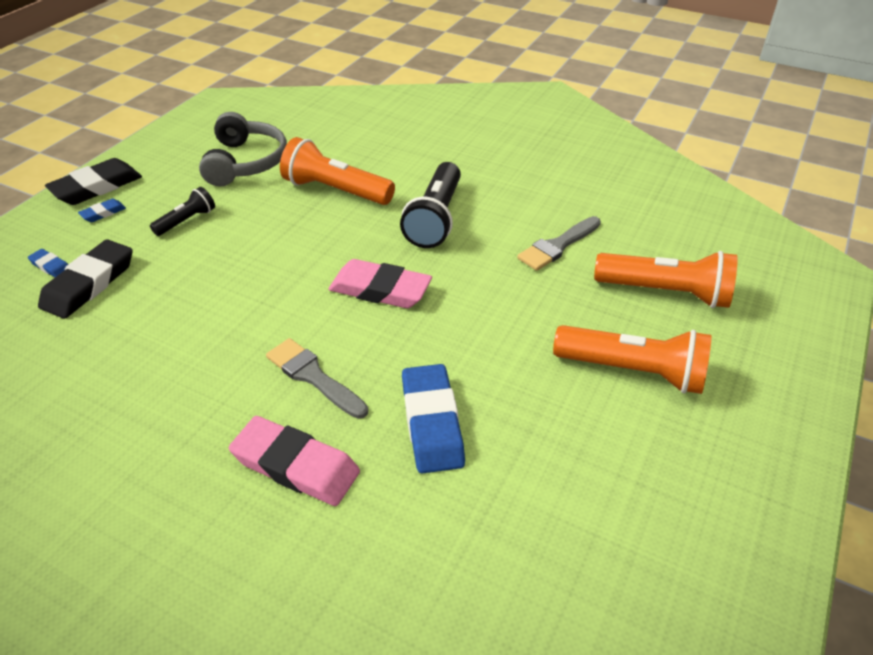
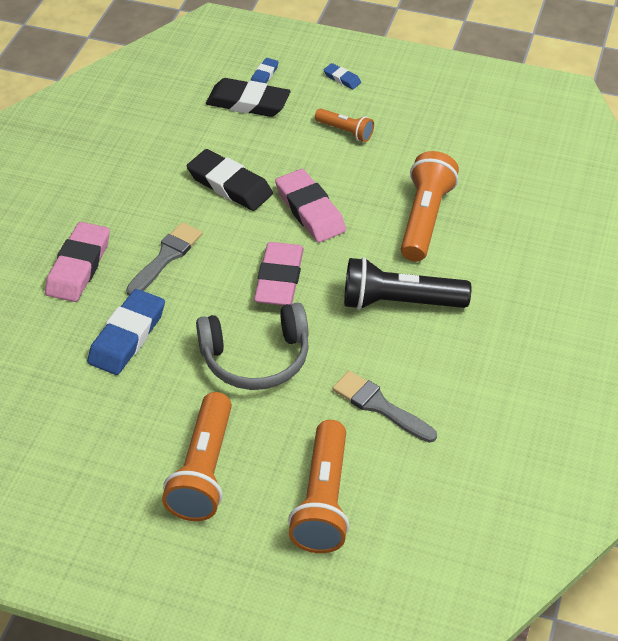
camera: 80 degrees right, 5 degrees up
(97, 187) = (379, 62): black eraser -> black eraser (229, 185)
(186, 221) = (345, 131): black flashlight -> orange flashlight
(246, 162) = (452, 143): grey headphones -> grey headphones (256, 358)
(290, 257) = (310, 210): none -> pink eraser
(432, 422) = (127, 336): blue eraser -> blue eraser turned 45 degrees counterclockwise

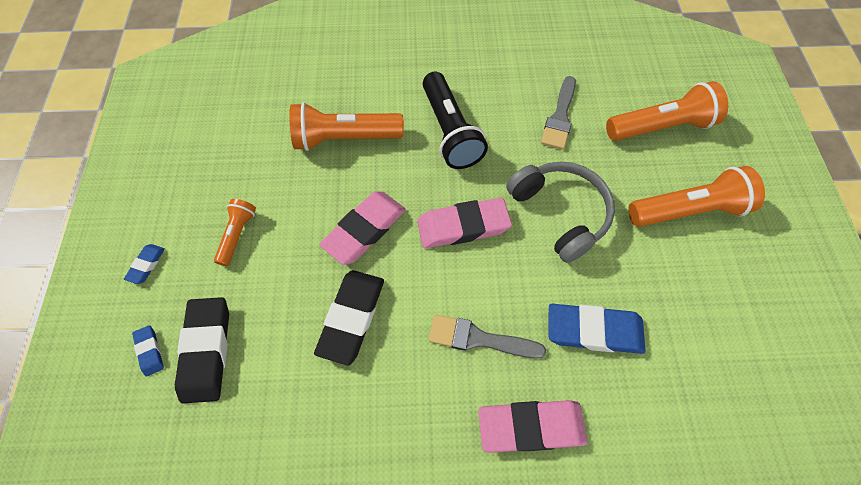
camera: 110 degrees left, 15 degrees up
(264, 75) = (150, 351): blue eraser -> blue eraser turned 60 degrees clockwise

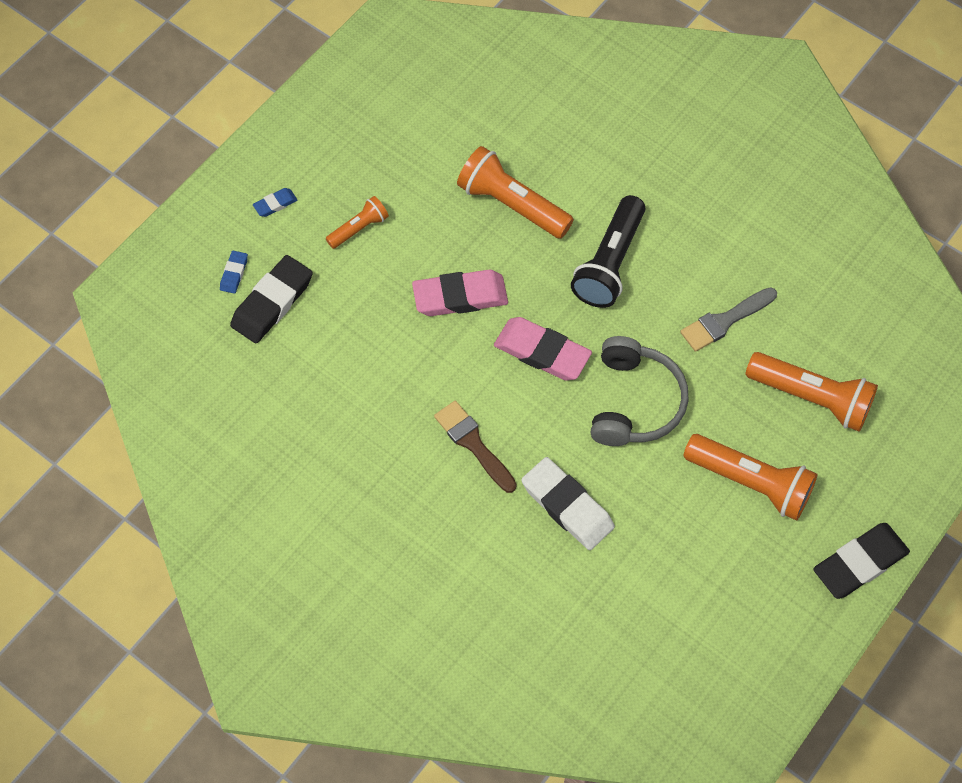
camera: 40 degrees right, 0 degrees up
(352, 317) = (393, 357): black eraser -> black eraser (860, 563)
(479, 338) = (473, 444): grey brush -> brown brush
(531, 427) = (454, 528): pink eraser -> none
(594, 331) = (567, 506): blue eraser -> white eraser

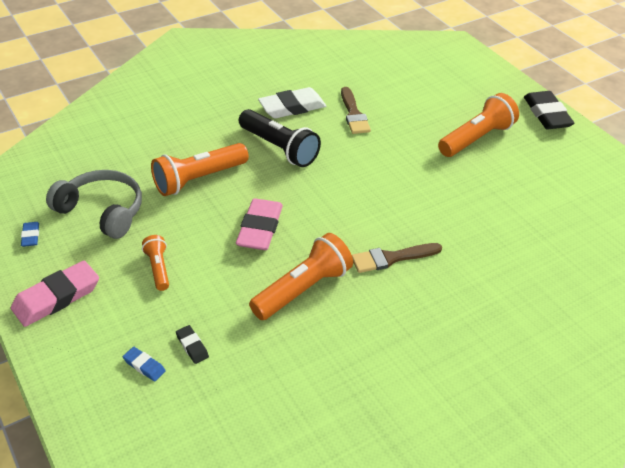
camera: 70 degrees left, 20 degrees down
(272, 302) = (192, 346): black eraser -> black eraser, size x0.48
(275, 204) = (94, 316): blue eraser -> blue eraser (31, 236)
(542, 352) = (332, 200): pink eraser -> pink eraser (56, 297)
(567, 506) = (463, 224): white eraser -> white eraser (292, 107)
(635, 402) = (395, 169): grey headphones -> grey headphones (102, 211)
(725, 321) = (353, 114): grey brush -> brown brush
(811, 398) = (426, 98): orange flashlight -> orange flashlight (303, 289)

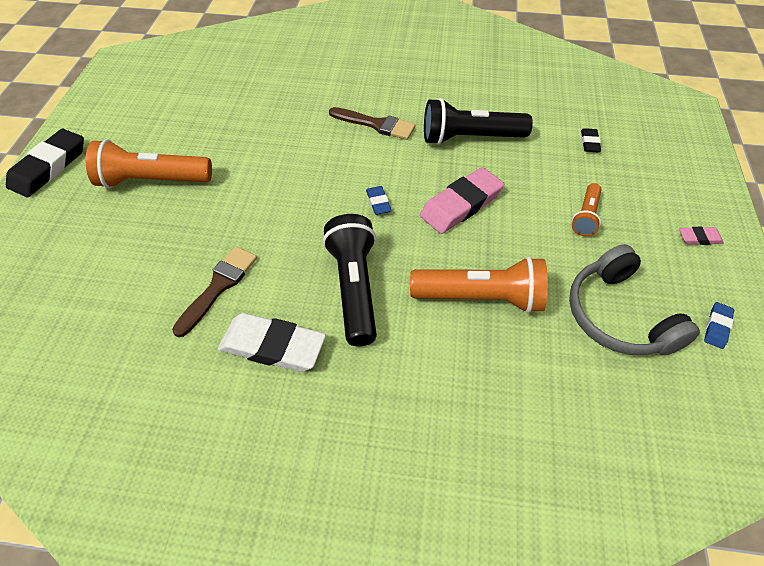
camera: 140 degrees left, 10 degrees up
(56, 297) = (699, 238): pink eraser -> pink eraser, size x0.48
(144, 366) = (635, 147): blue eraser -> blue eraser (378, 202)
(303, 289) = (470, 138): orange flashlight -> black flashlight

